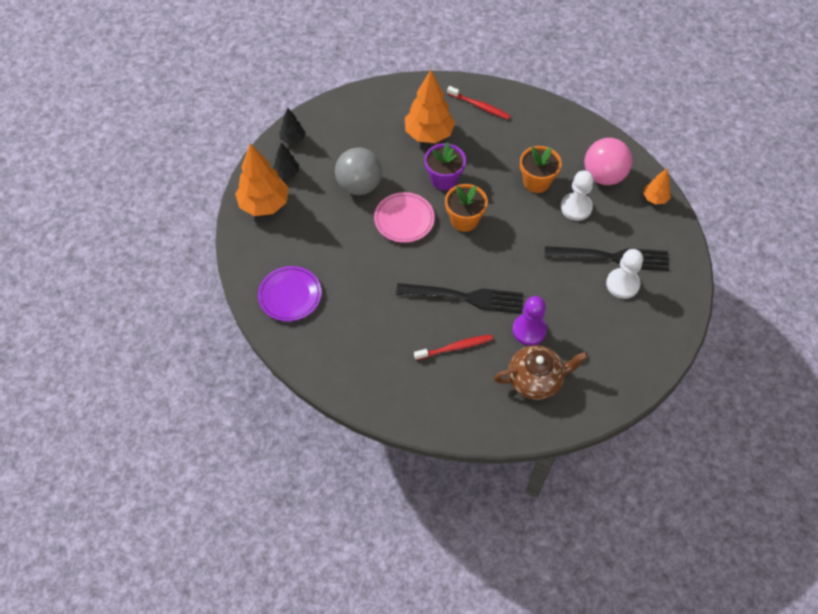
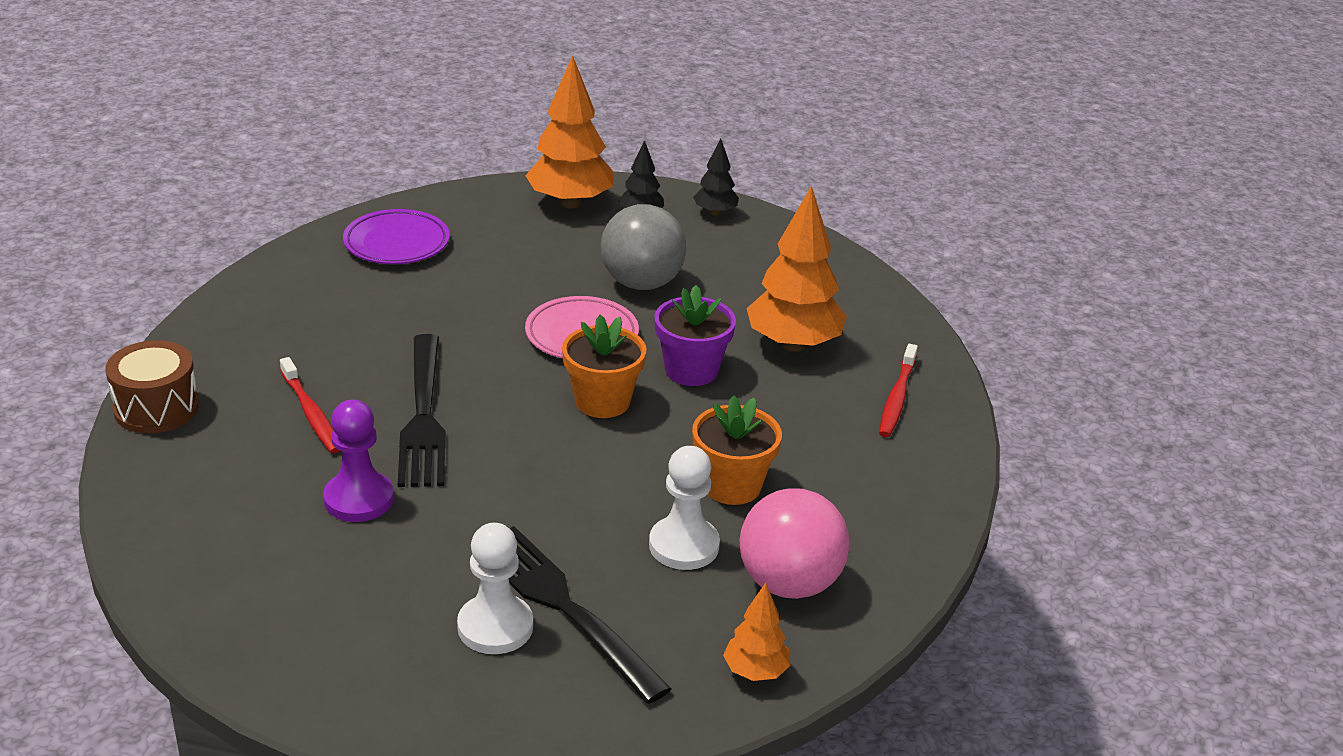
camera: 75 degrees right, 25 degrees down
(439, 422) = (156, 408): none -> brown drum
(536, 379) = (245, 515): brown teapot -> none
(612, 257) = (564, 607): black fork -> black fork turned 150 degrees clockwise

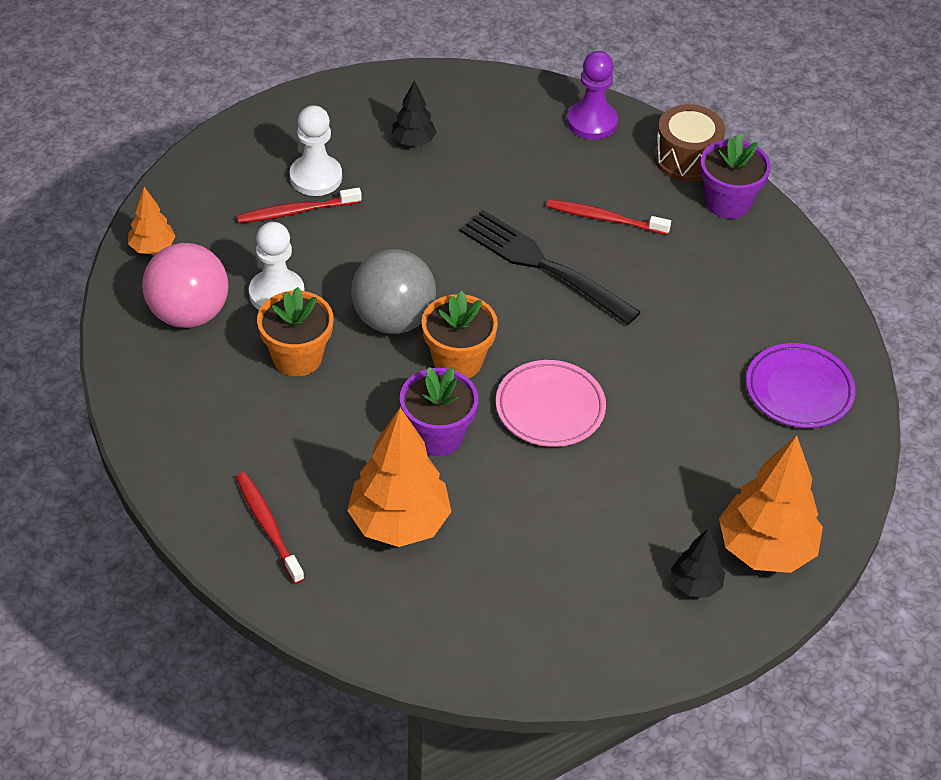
camera: 135 degrees right, 15 degrees up
(198, 359) = (728, 202): none -> purple flower pot
(359, 499) = (490, 190): purple pawn -> purple pawn (592, 122)
(564, 607) = (295, 211): black fork -> red toothbrush
(641, 283) = (583, 498): grey ball -> grey ball (393, 319)
(715, 212) = (647, 644): black tree -> black tree (413, 141)

